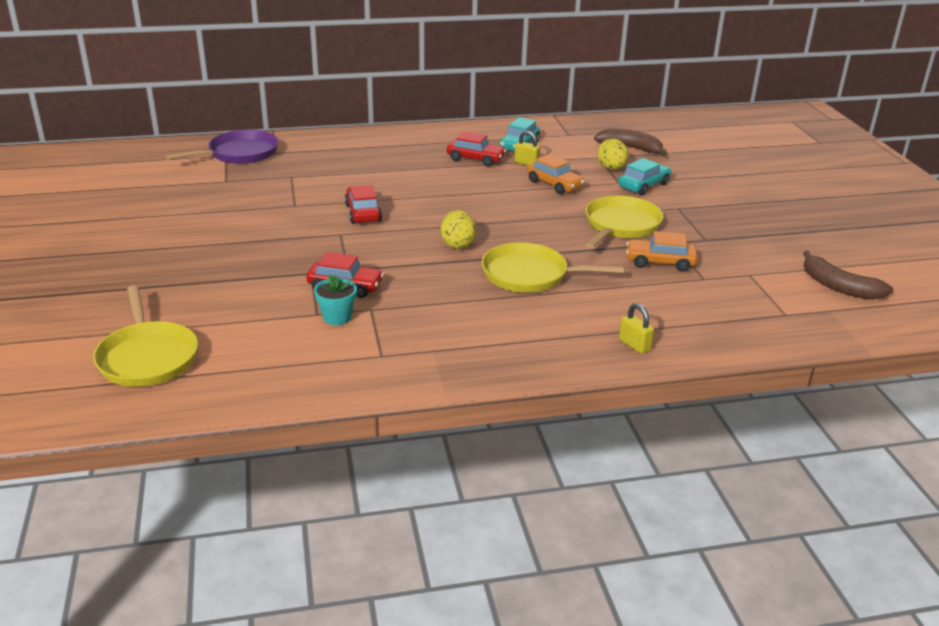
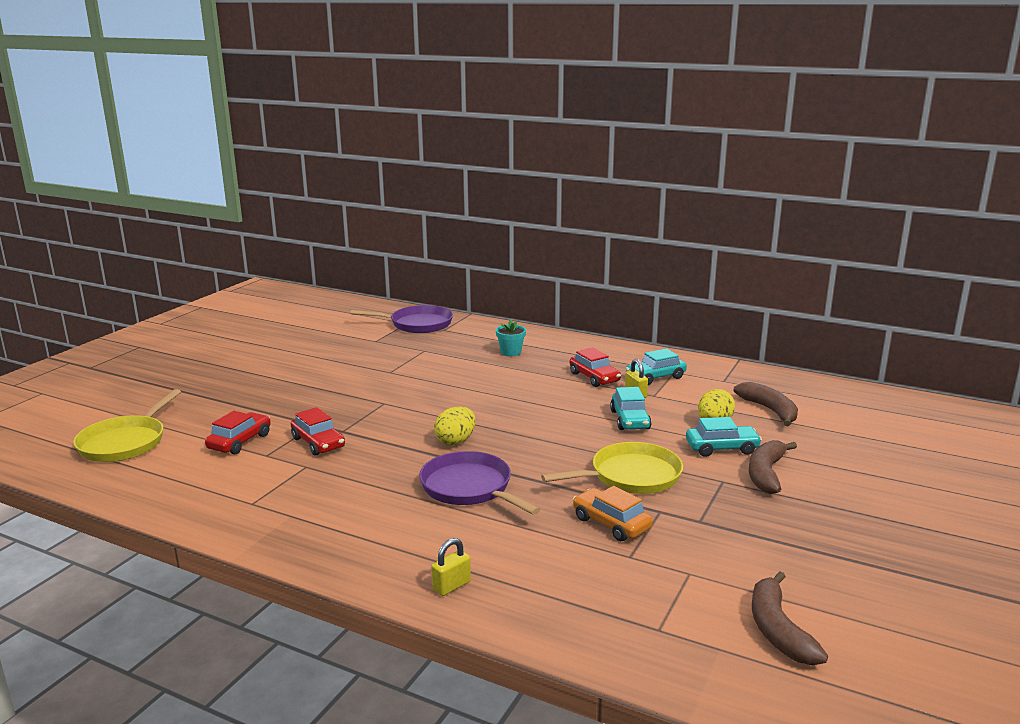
camera: 40 degrees right, 10 degrees down
(337, 317) = (273, 463): turquoise flower pot -> turquoise flower pot (511, 352)
(363, 213) = (427, 393): red car -> red car (240, 441)
(530, 275) = (470, 488): yellow pan -> purple pan
(554, 184) = (630, 420): orange car -> turquoise car
(634, 345) = (451, 586): yellow padlock -> yellow padlock turned 45 degrees clockwise
(694, 194) = (766, 474): none -> brown banana

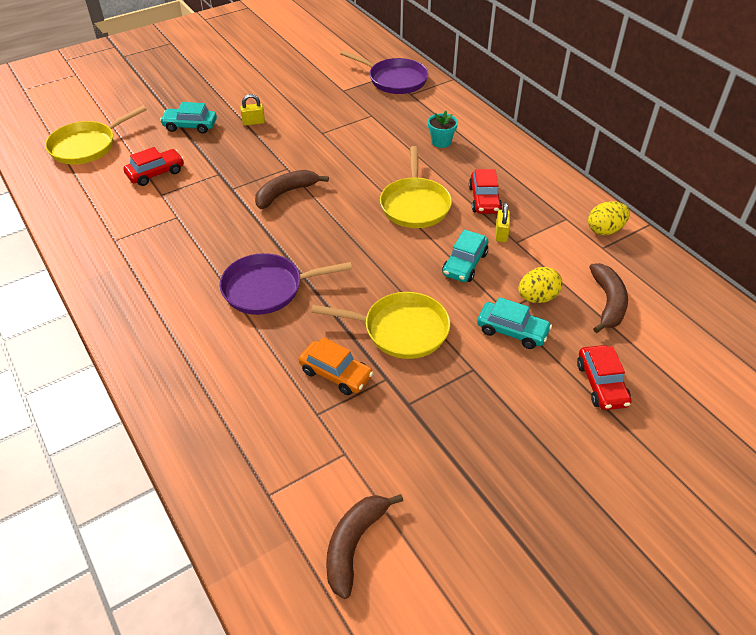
camera: 30 degrees right, 25 degrees up
(318, 443) = (205, 195): red car -> red car (601, 384)
(451, 586) = (170, 380): yellow padlock -> yellow padlock (253, 122)
(455, 441) = (302, 233): yellow egg -> yellow egg (605, 230)
(470, 488) = (267, 288): purple pan -> purple pan turned 90 degrees counterclockwise
(538, 395) = (415, 205): none -> yellow pan
(611, 523) = (336, 374): orange car -> orange car turned 135 degrees clockwise
(655, 377) = (541, 219): turquoise car -> turquoise car (190, 126)
(766, 474) = (520, 378): brown banana -> brown banana (285, 193)

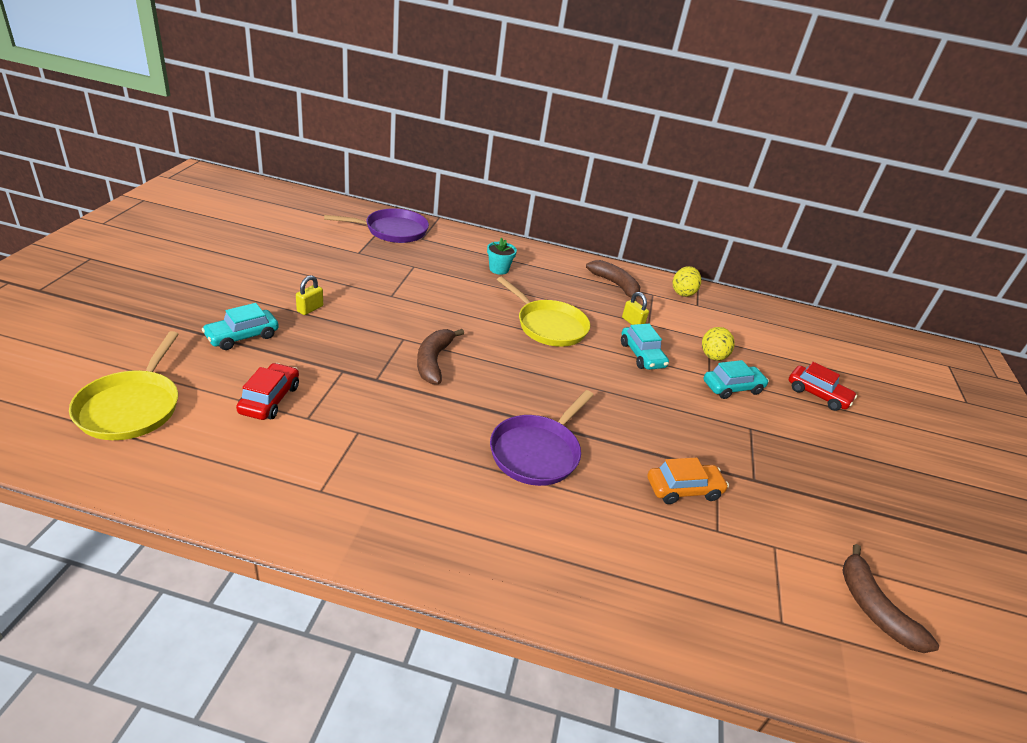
camera: 50 degrees left, 10 degrees down
(401, 330) = (674, 427): yellow pan -> none
(484, 199) = (588, 302): red car -> none
(608, 303) = (749, 340): brown banana -> brown banana (615, 285)

